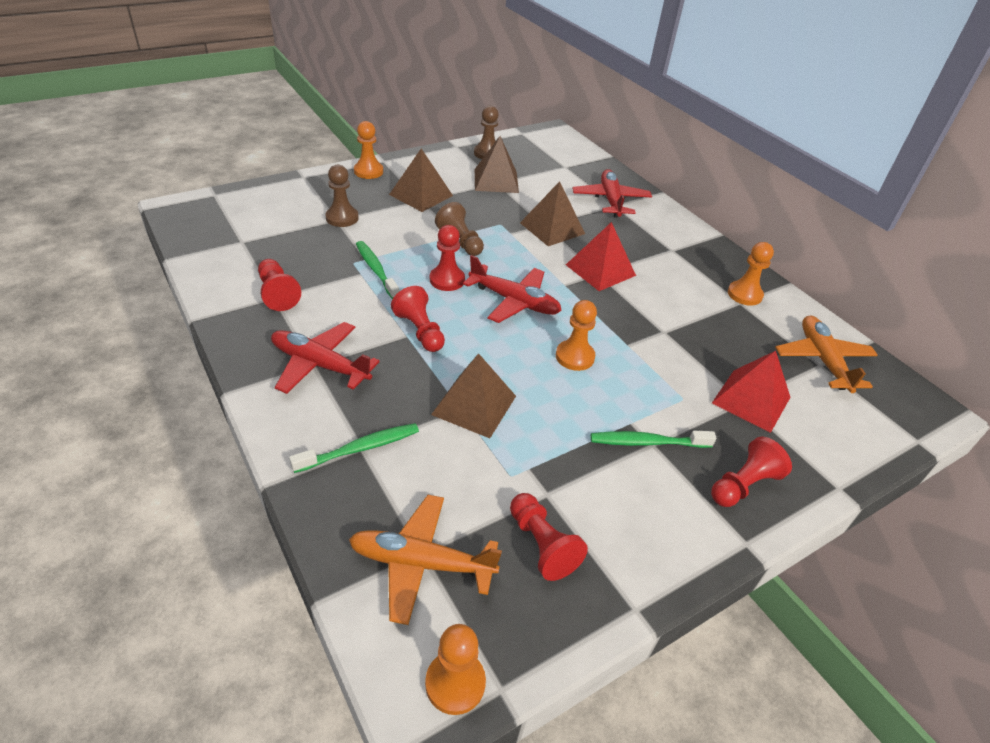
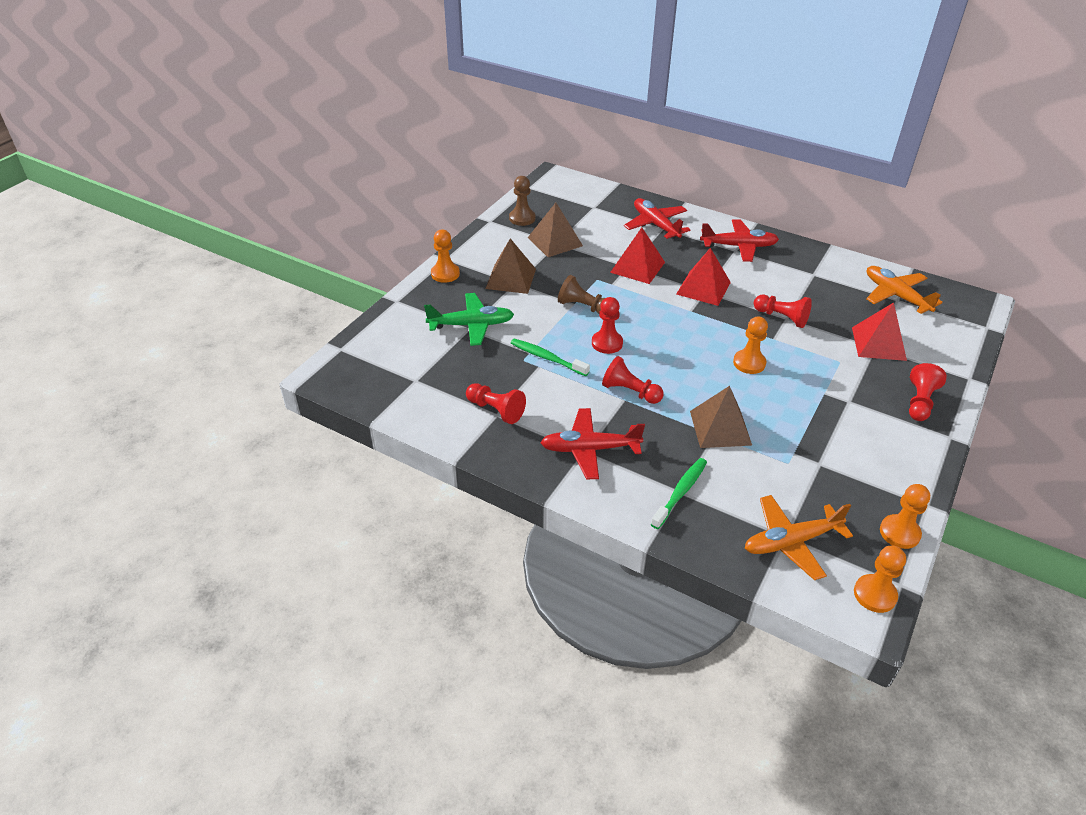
camera: 25 degrees left, 0 degrees up
(342, 218) = (472, 325): brown pawn -> green plane
(514, 301) = (670, 339): red plane -> red plane (739, 246)
(542, 545) = (846, 495): red pawn -> red pawn (782, 318)
(552, 228) = (637, 267): brown pyramid -> red pyramid
(648, 442) = (846, 401): green toothbrush -> none
(744, 294) = (811, 266): orange pawn -> orange pawn (899, 533)

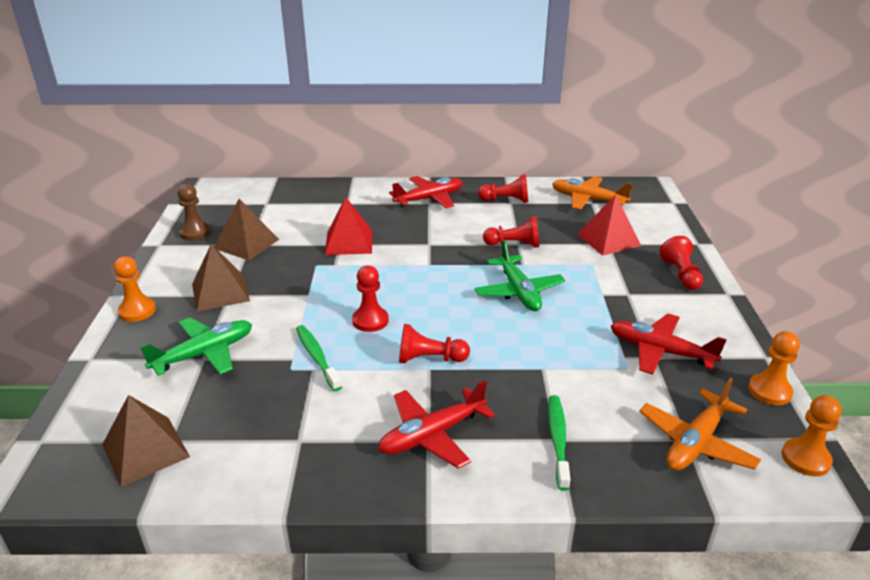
camera: 30 degrees left, 10 degrees down
(496, 410) = (295, 435): red pawn -> red pawn (506, 200)
(547, 358) = (317, 357): green toothbrush -> green toothbrush turned 60 degrees clockwise
(583, 307) = (320, 294): brown pawn -> none
(655, 225) = (339, 202): red plane -> red plane (660, 351)
(703, 288) = (425, 241): red pyramid -> none
(720, 428) = (542, 360): brown pyramid -> brown pyramid (145, 450)
(749, 363) = (519, 292): orange pawn -> green plane

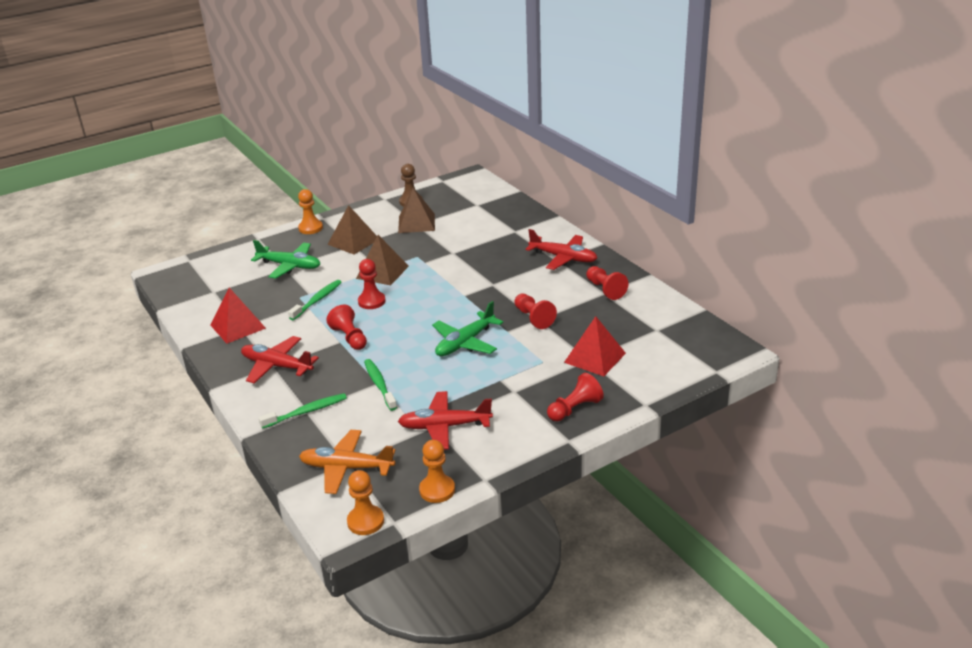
camera: 60 degrees right, 0 degrees up
(145, 450) = (201, 289): brown pyramid -> brown pyramid (382, 272)
(349, 242) = (459, 255): red pyramid -> red pyramid (238, 326)
(548, 368) = (379, 385): none -> green toothbrush
(587, 200) = (659, 326): orange plane -> none
(660, 351) = (444, 426): red plane -> red plane turned 90 degrees counterclockwise

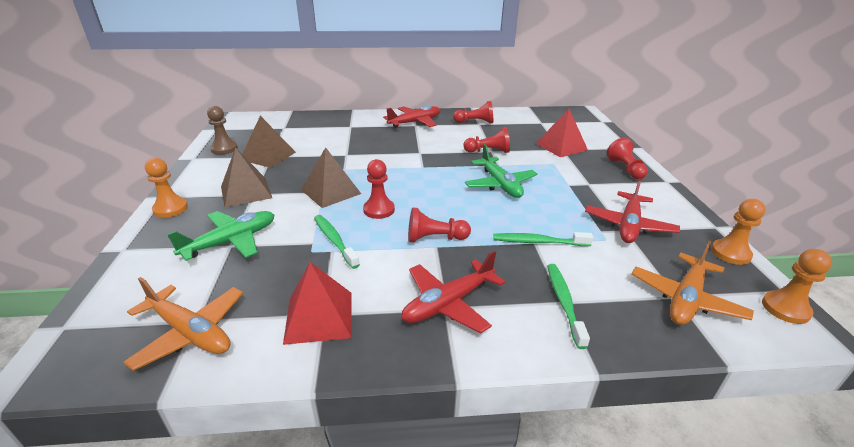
camera: 65 degrees left, 0 degrees up
(204, 295) = (190, 333): none -> orange plane

